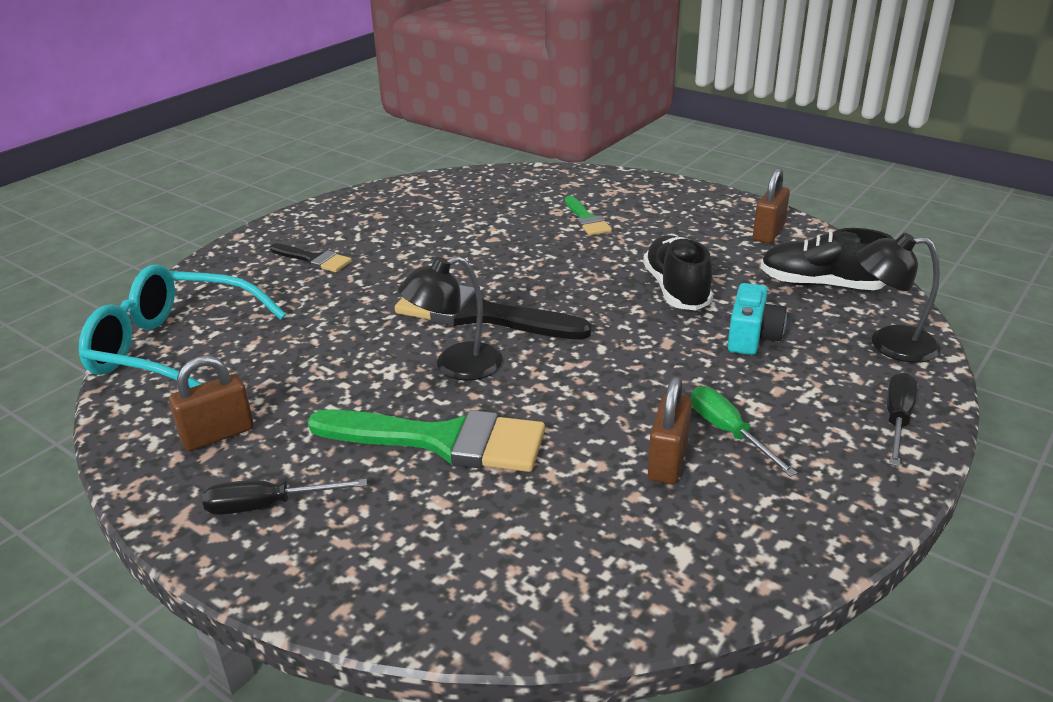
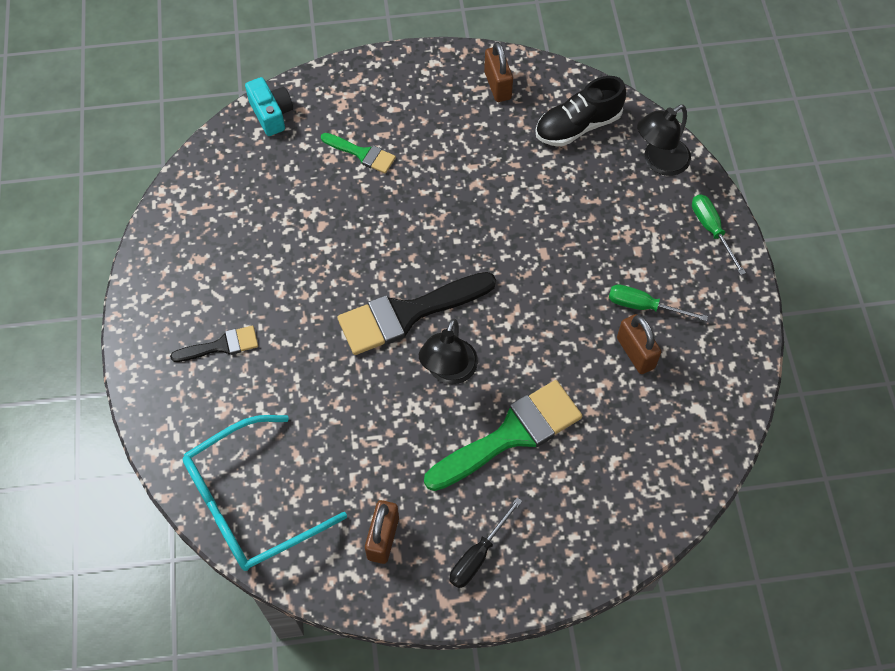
camera: 45 degrees left, 30 degrees up
(676, 290) = (500, 195): black shoe -> none
(752, 337) = (584, 211): turquoise camera -> turquoise camera (271, 114)
(897, 420) = (711, 230): black screwdriver -> green screwdriver

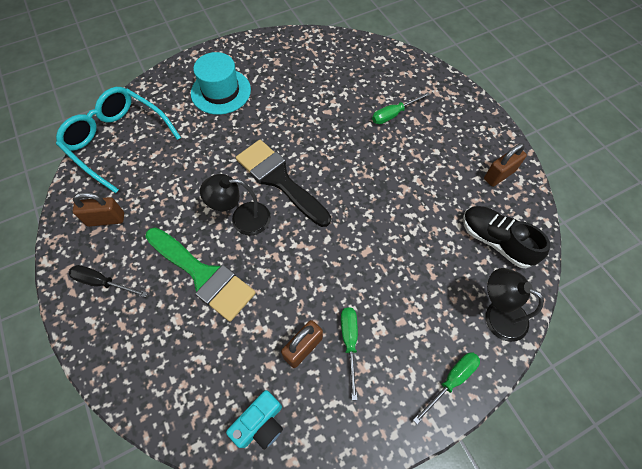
camera: 70 degrees right, 0 degrees up
(221, 346) = (221, 91): black brush -> turquoise hat
(271, 114) = (398, 60): turquoise camera -> turquoise camera (260, 423)
(362, 154) = (393, 114): green brush -> green screwdriver

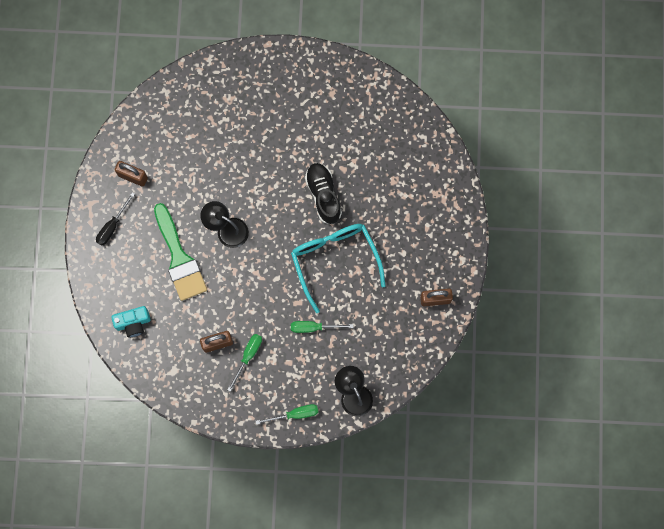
camera: 30 degrees right, 15 degrees up
(102, 282) = (112, 226): black screwdriver -> black screwdriver turned 105 degrees counterclockwise
(117, 141) = (167, 108): turquoise glasses -> turquoise glasses (334, 260)
(221, 91) = (269, 101): turquoise hat -> none
(260, 423) = (168, 372): turquoise camera -> turquoise camera (133, 323)
(279, 180) = (270, 212): black brush -> none
(393, 114) = (393, 201): green screwdriver -> green screwdriver (313, 327)
(496, 241) = (392, 346): black shoe -> black shoe (323, 195)

